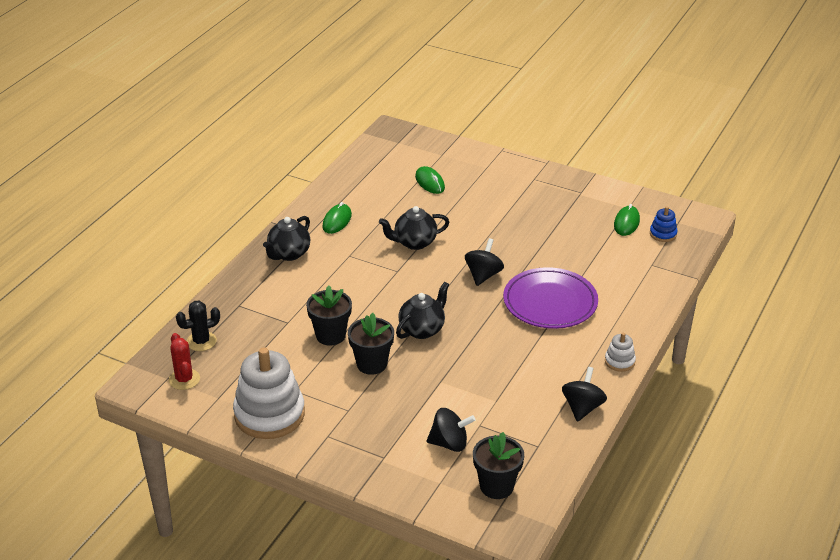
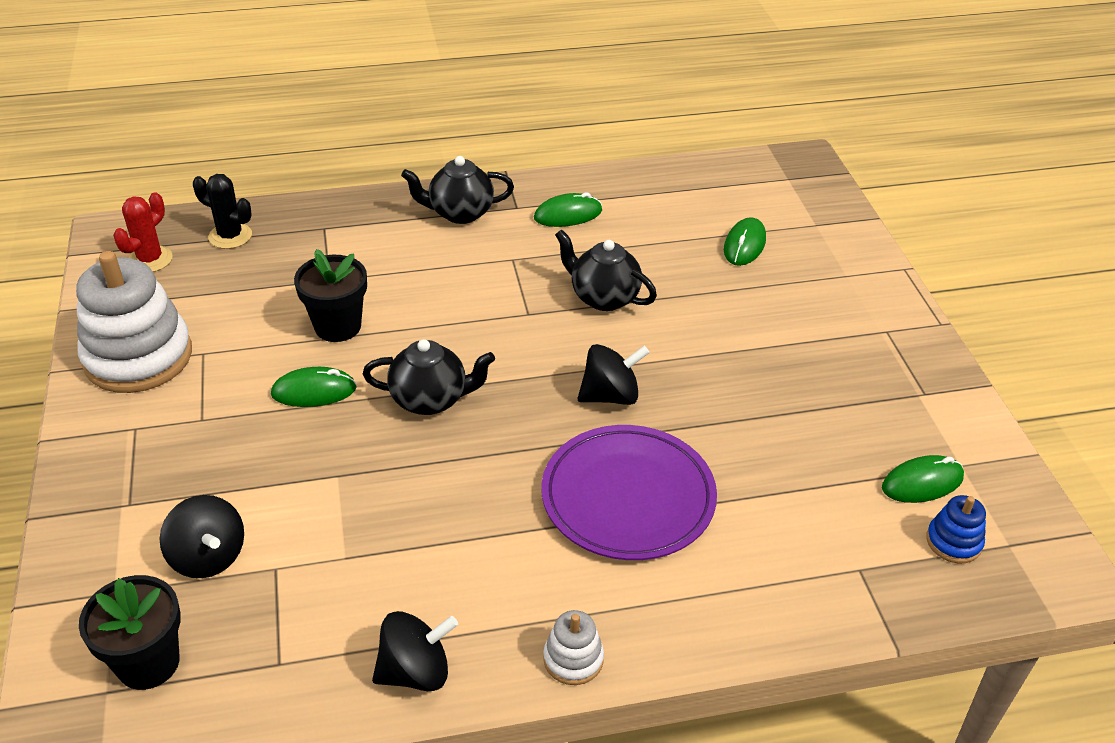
camera: 50 degrees right, 5 degrees up
(371, 364) = (314, 391): black flower pot -> green mouse

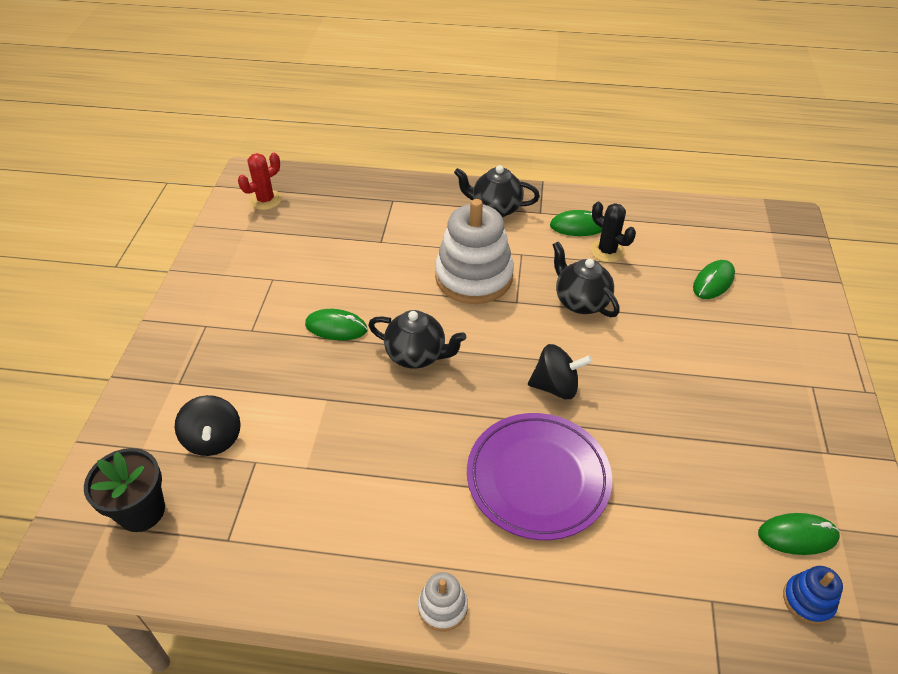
camera: 20 degrees right, 5 degrees up
(138, 357) = (229, 272): white stacking toy -> white stacking toy (474, 277)
(230, 236) = (325, 193): black cactus -> black cactus (607, 251)
(337, 326) = (372, 280): black flower pot -> none
(416, 671) = (320, 578): black spinning top -> none

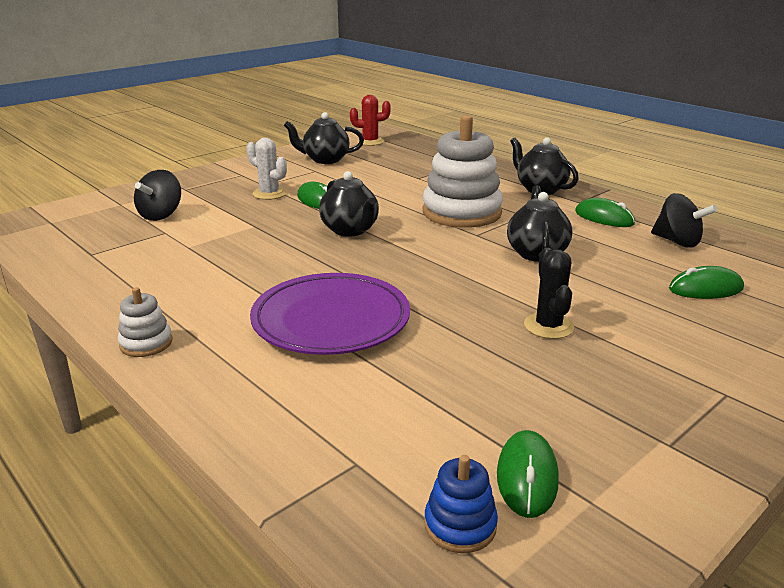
camera: 40 degrees right, 20 degrees down
(142, 511) = (75, 225): black flower pot -> none
(259, 255) = (325, 160): none -> black teapot
(276, 342) = (269, 194): none -> white cactus
(556, 386) = (433, 284): black spinning top -> black spinning top (677, 242)
(607, 251) = (612, 237): black cactus -> black cactus (548, 326)
(797, 536) = (527, 477): green mouse -> green mouse turned 60 degrees clockwise

